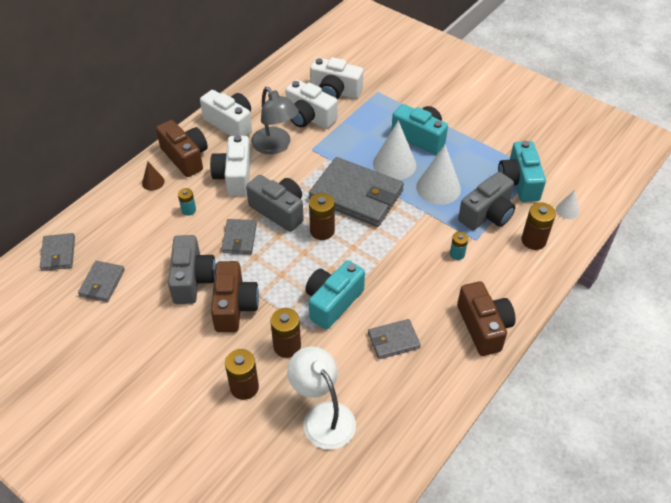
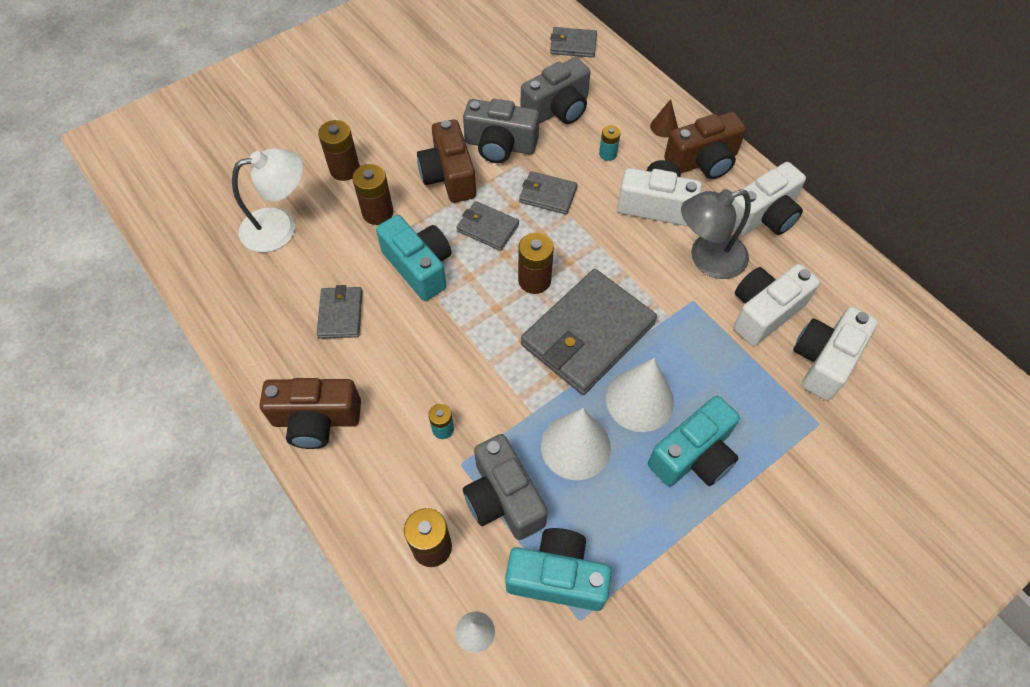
camera: 105 degrees right, 10 degrees up
(102, 283) = (521, 75): grey wallet -> grey wallet (487, 228)
(234, 306) = (449, 176): brown camera -> brown camera turned 60 degrees clockwise
(279, 211) = (582, 241): grey camera -> grey camera (557, 109)

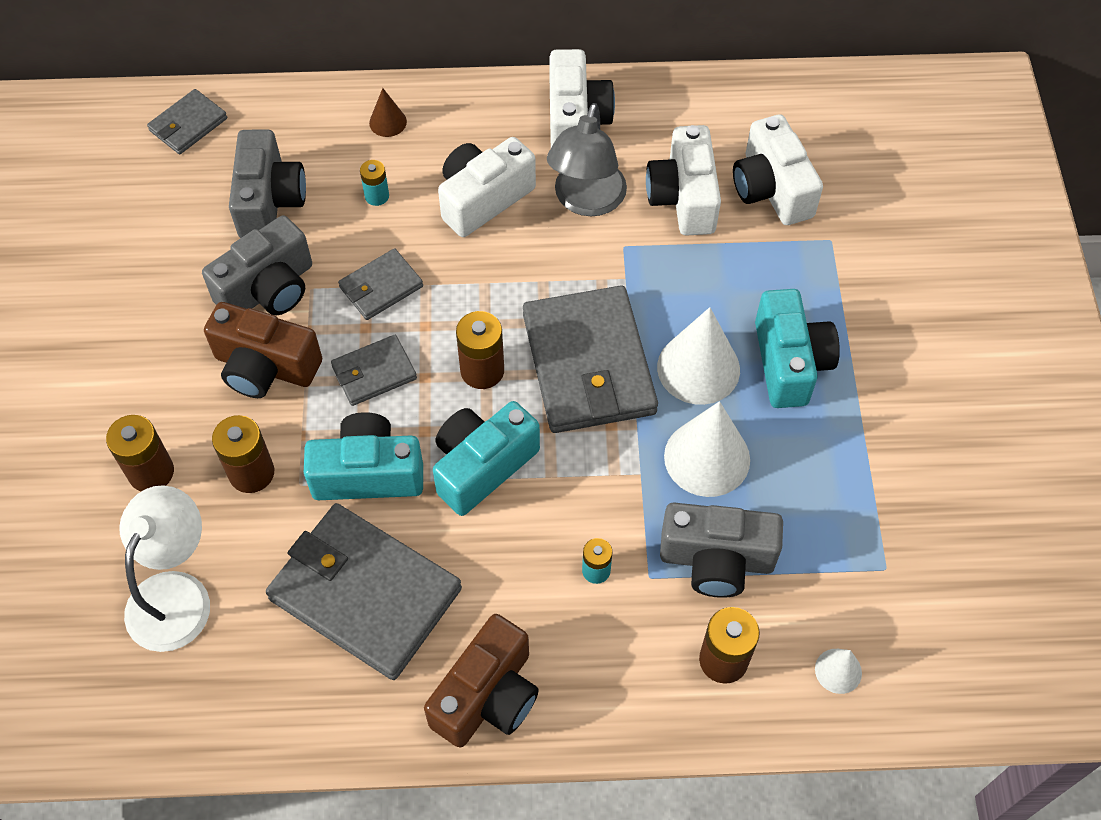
camera: 55 degrees left, 0 degrees up
(340, 314) = (365, 593): grey wallet -> grey wallet, size x2.02
(557, 576) = (831, 561): turquoise camera -> turquoise camera (482, 466)
(703, 161) = (464, 120): brown camera -> none

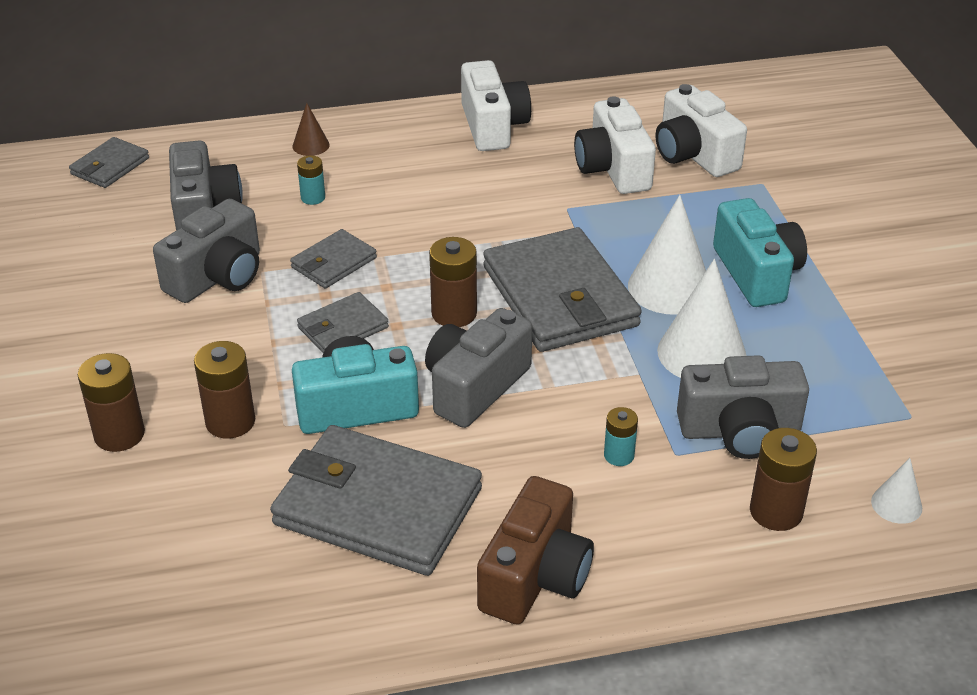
camera: 10 degrees left, 20 degrees down
(176, 593) = (166, 534): white lamp -> none
(265, 367) = (227, 336): brown camera -> none
(482, 466) = (475, 387): turquoise camera -> grey camera
(483, 199) = (419, 189): white camera -> none
(586, 201) = (520, 180): grey lamp -> none

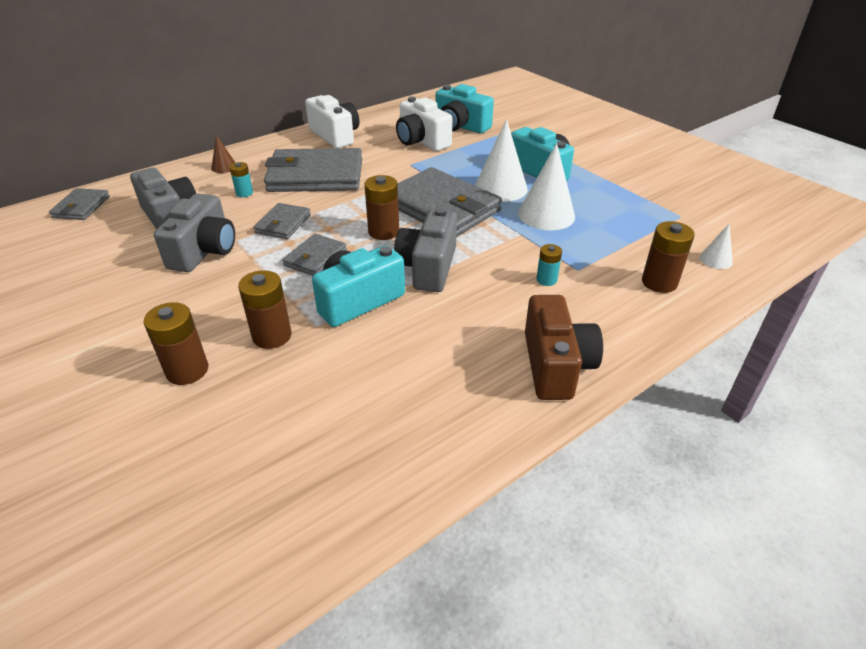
camera: 25 degrees left, 0 degrees up
(377, 506) = (418, 357): grey wallet -> grey wallet (315, 176)
(694, 155) = (460, 126): white camera -> turquoise camera
(739, 431) = (602, 247): grey camera -> none

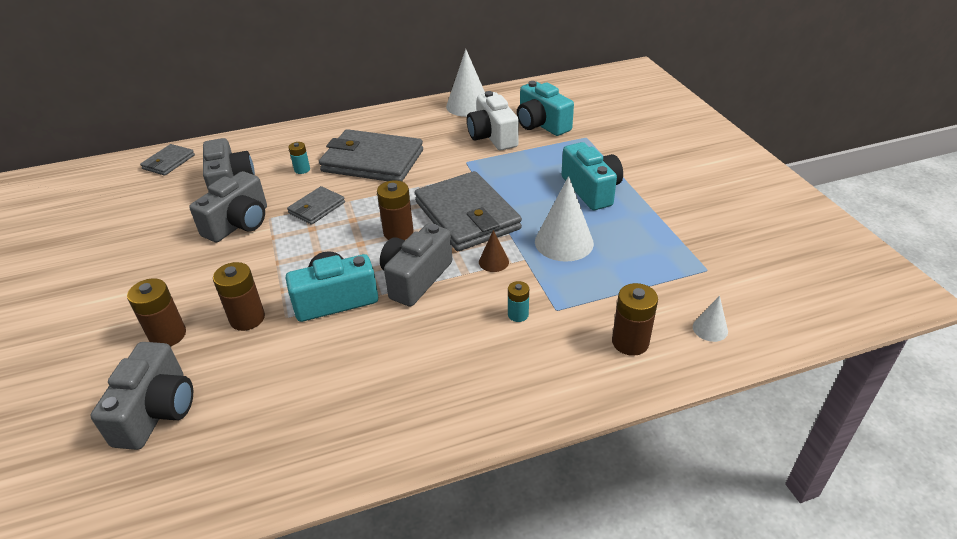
camera: 20 degrees right, 0 degrees up
(222, 447) = (157, 411): none -> grey camera
(224, 167) = (300, 139): brown cone -> brown cone (493, 262)
(315, 258) = (324, 248): grey wallet -> none
(335, 136) = (415, 118): white camera -> none
(500, 188) = (537, 203): white cone -> white cone (468, 106)
(556, 365) = (469, 407): brown camera -> none

